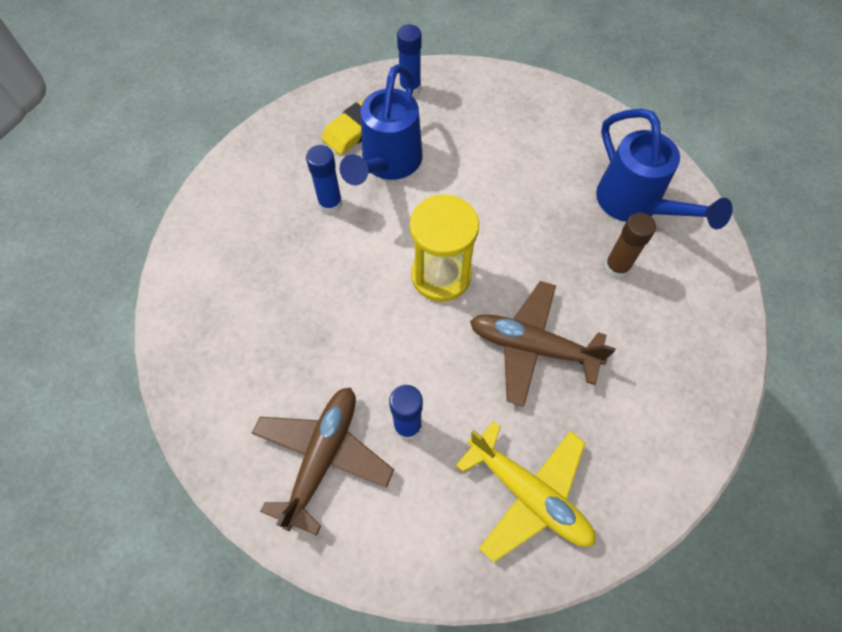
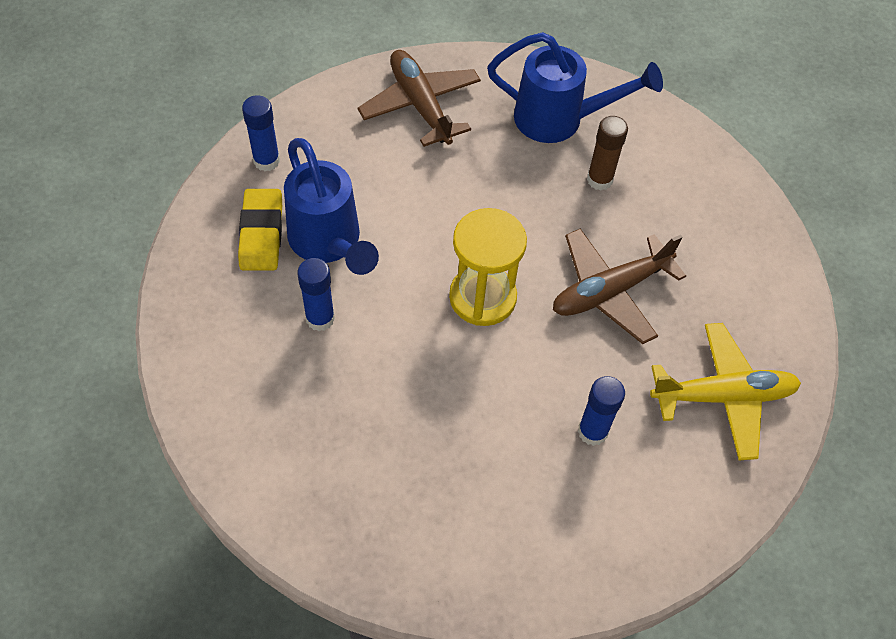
camera: 50 degrees left, 5 degrees down
(323, 457) = (561, 515): brown plane -> brown plane (420, 105)

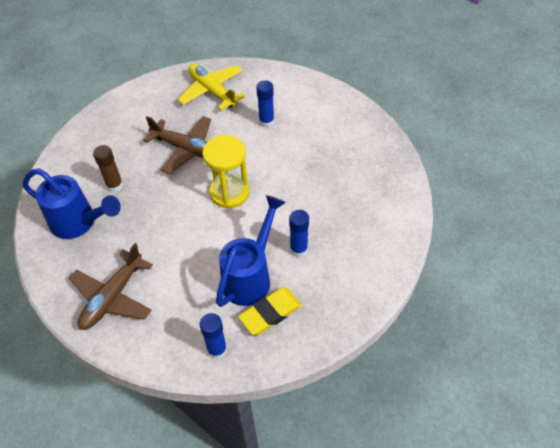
camera: 120 degrees left, 5 degrees down
(560, 120) = (79, 223): blue watering can -> blue watering can turned 135 degrees clockwise

